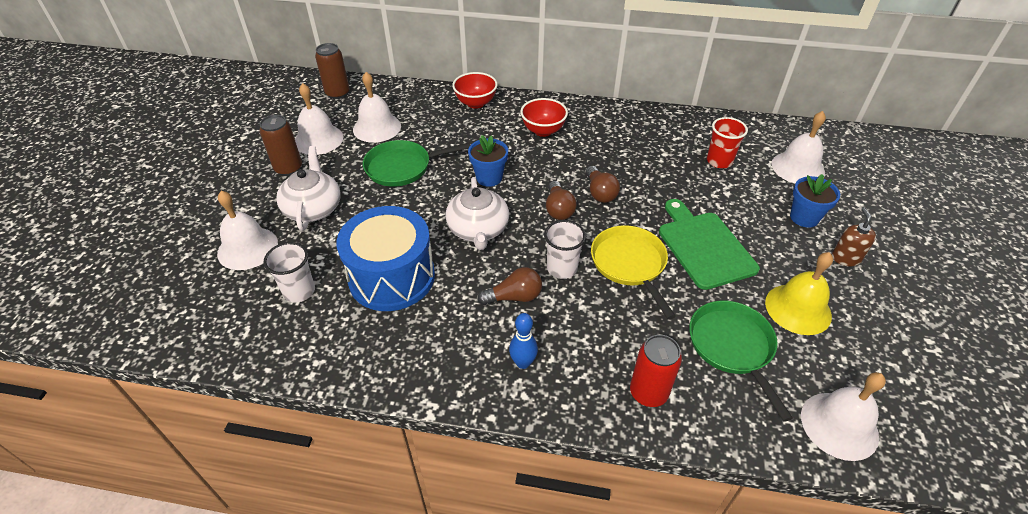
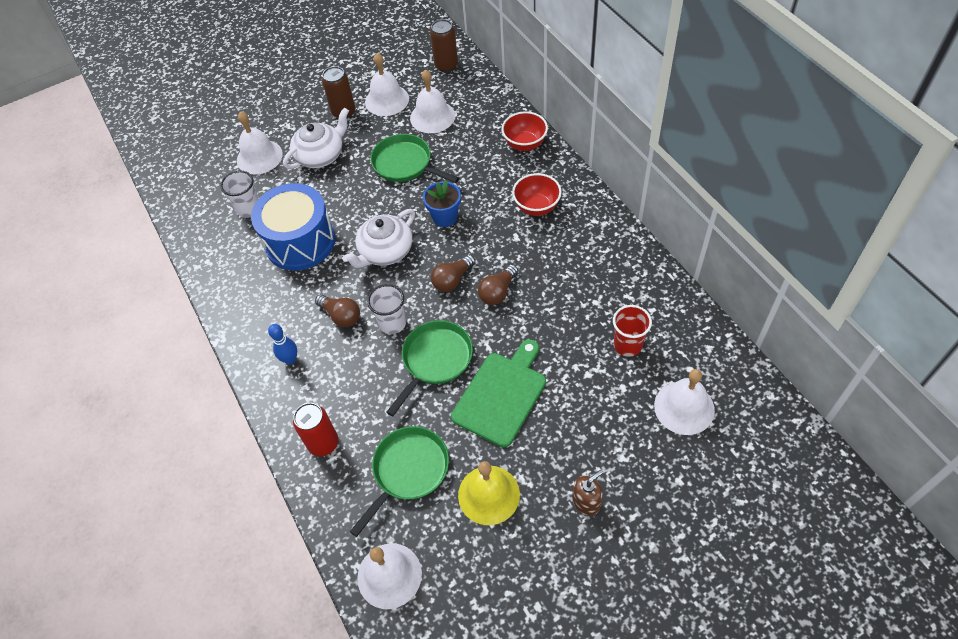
camera: 55 degrees right, 10 degrees up
(630, 264) = (435, 360): yellow pan -> green pan
(804, 217) = (612, 446): blue flower pot -> none

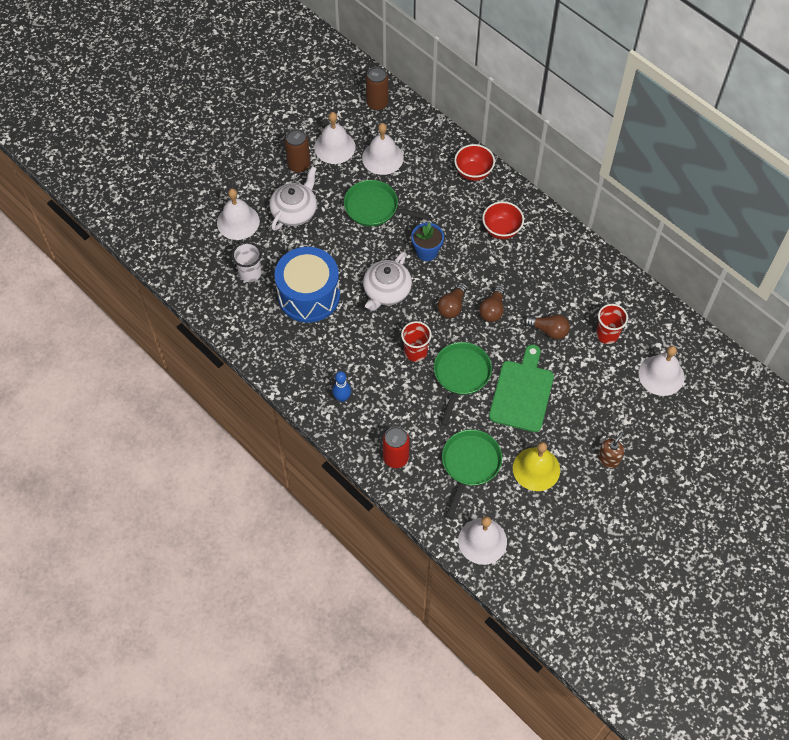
camera: 20 degrees left, 5 degrees up
(341, 316) = (370, 353): brown light bulb -> brown light bulb (548, 330)
(392, 323) = (415, 352): white cup -> red cup

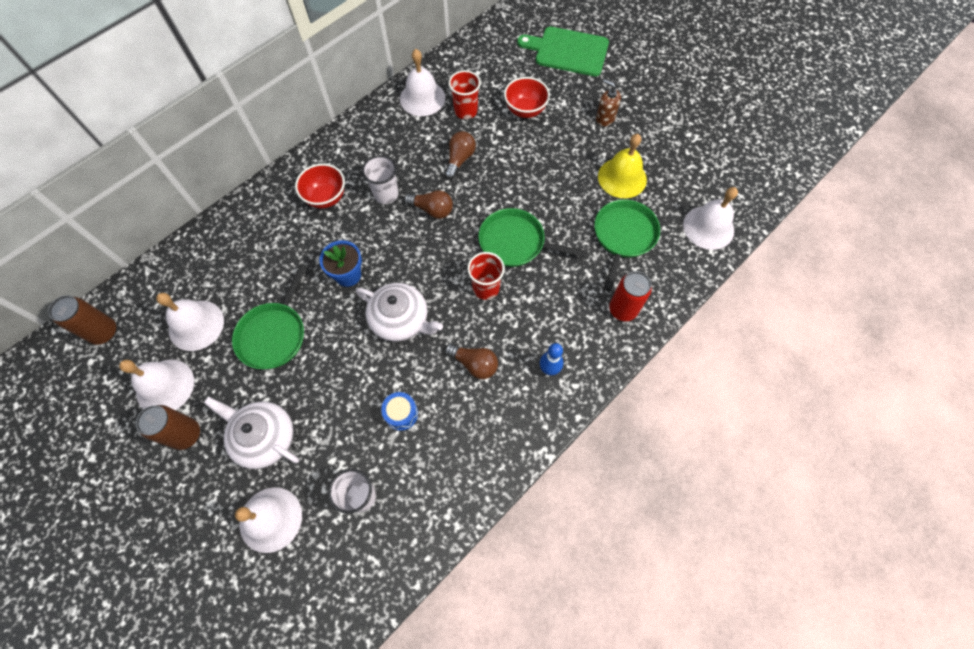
camera: 90 degrees left, 5 degrees up
(309, 295) = (401, 414): blue drum -> blue drum, size x0.41
(452, 306) = (425, 249): brown light bulb -> brown light bulb (474, 364)
(470, 464) = (623, 236): green pan -> green pan turned 90 degrees clockwise
(473, 172) = (239, 223): red bowl -> red bowl (525, 110)
(507, 274) = (386, 194): none -> white cup
(522, 393) = (535, 186): green cutting board -> green cutting board (568, 51)
(661, 375) = (511, 72): white bell -> white bell (422, 98)

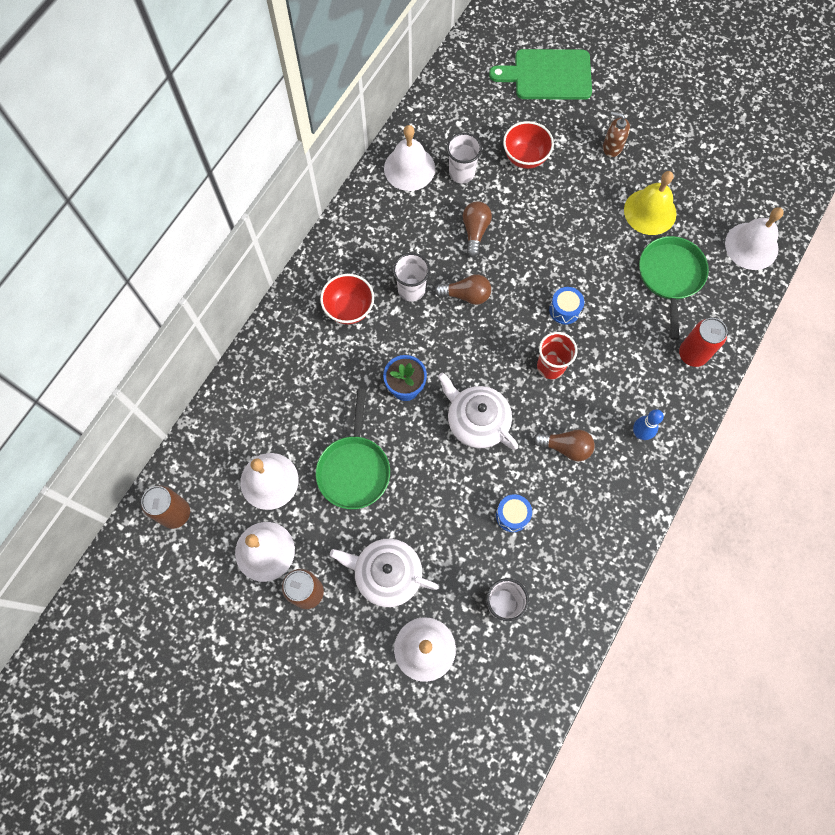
camera: 15 degrees left, 5 degrees up
(400, 320) = (477, 421): white teapot -> white teapot turned 150 degrees counterclockwise
(465, 111) = (462, 173): red cup -> white cup
(516, 242) = (564, 310): green pan -> blue drum

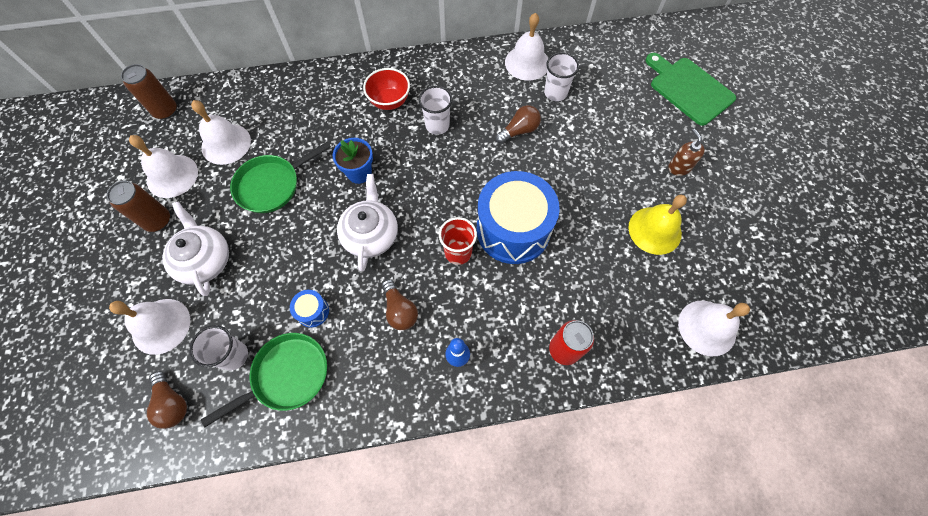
camera: 50 degrees right, 5 degrees down
(466, 295) = (464, 159): brown light bulb -> brown light bulb (172, 403)
(525, 157) = (609, 120): red bowl -> none
(564, 310) = (513, 229): blue drum -> blue drum, size x2.47
(670, 276) = (615, 284): green pan -> green pan (287, 375)

